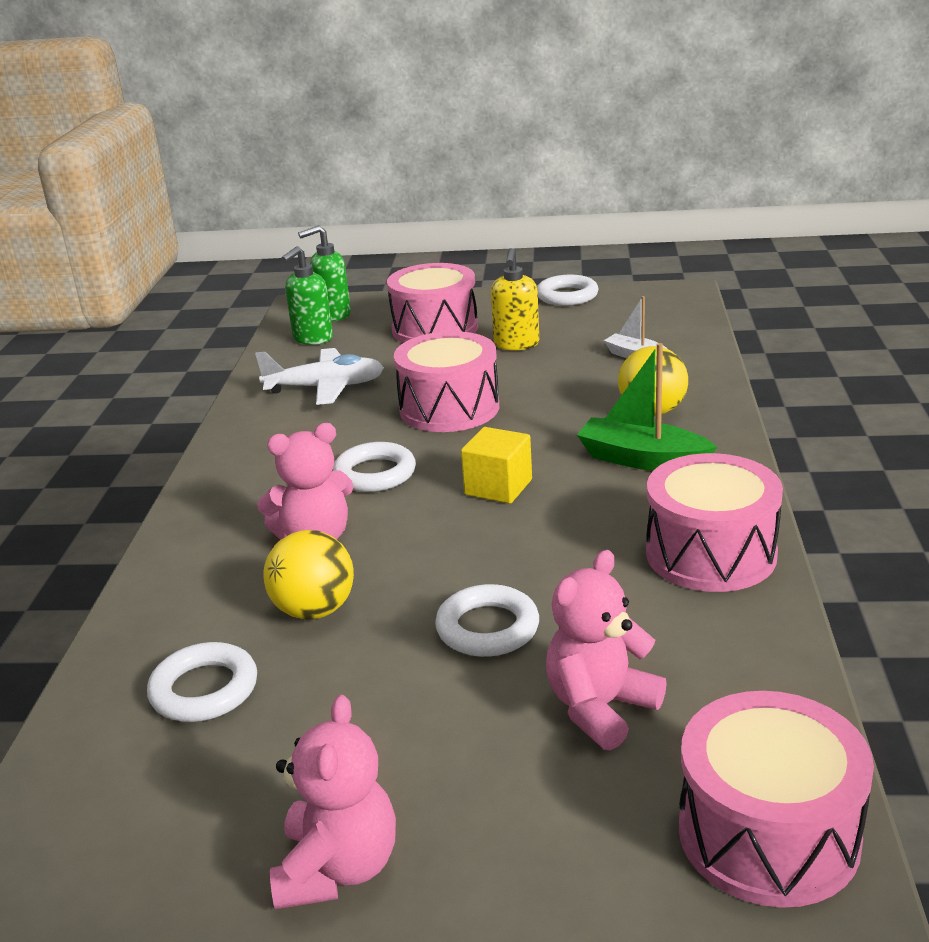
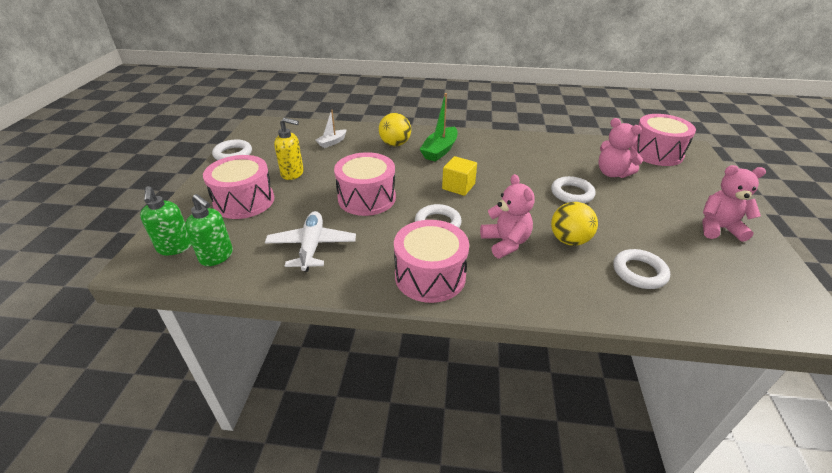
camera: 90 degrees left, 10 degrees up
(710, 554) = (514, 145): pink drum -> pink drum (430, 276)

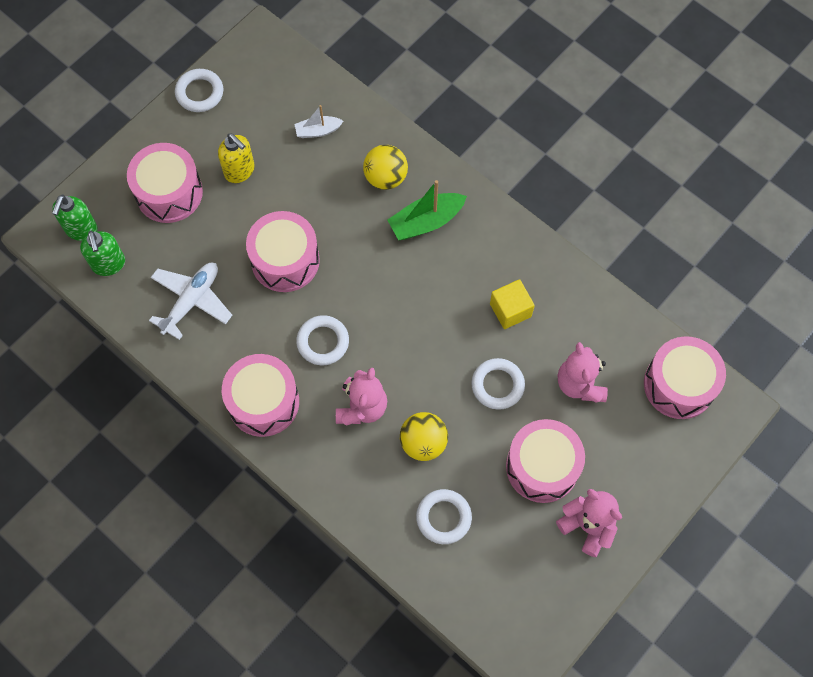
camera: 35 degrees right, 30 degrees up
(458, 186) = (390, 299): yellow cube -> yellow cube (510, 310)
(651, 215) = (542, 467): none -> pink drum

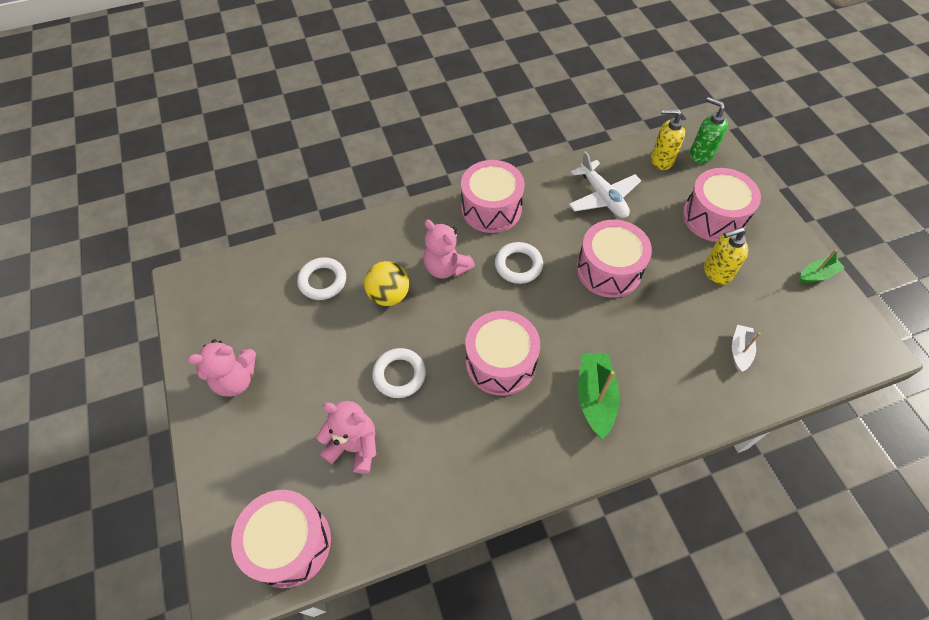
camera: 120 degrees right, 10 degrees down
(109, 264) = (661, 160): green soap dispenser -> yellow soap dispenser
(200, 93) = (817, 275): white ring -> green boat
(385, 177) = (661, 385): yellow ball -> none
(510, 310) = (463, 424): yellow cube -> none
(542, 467) = (307, 371): pink drum -> pink drum (501, 362)

